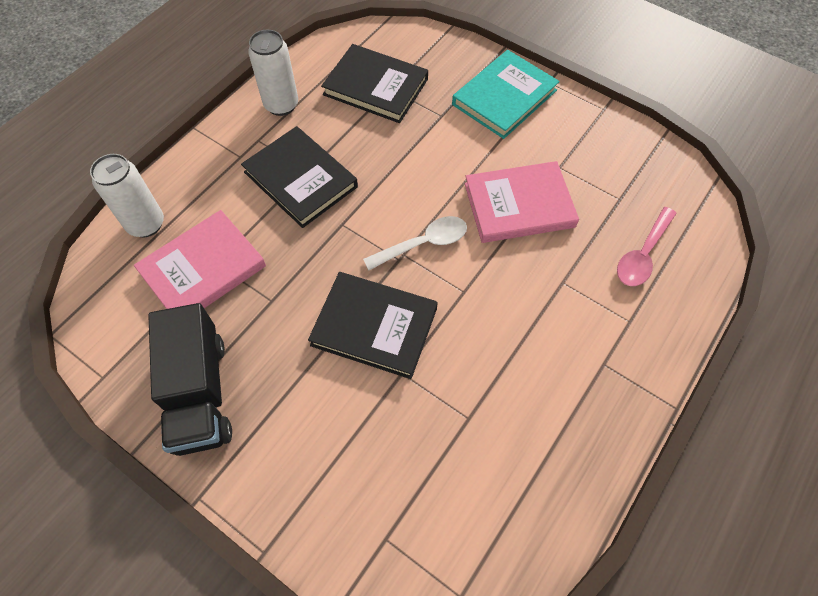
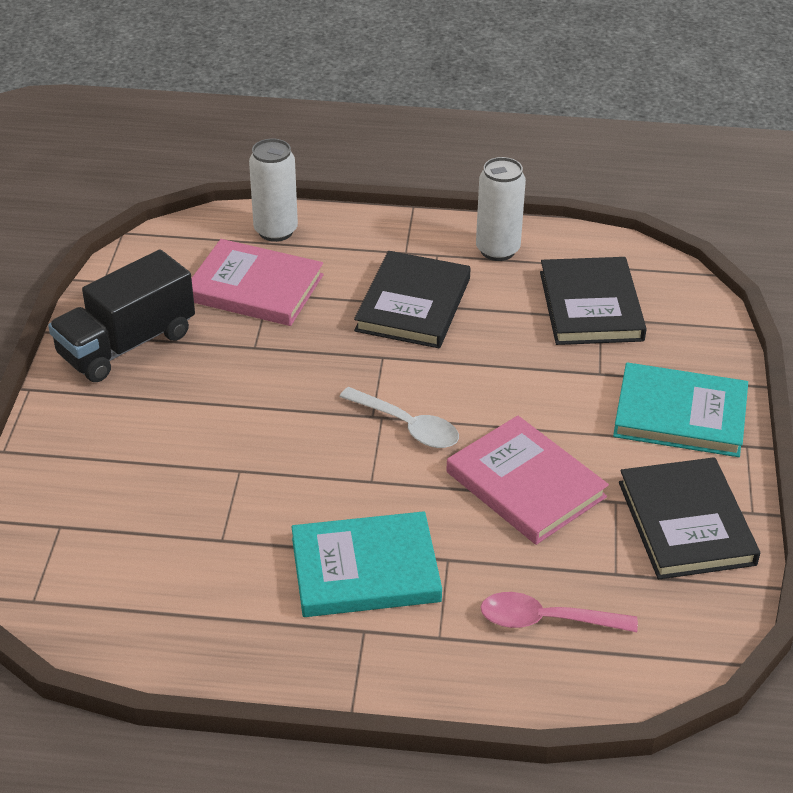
camera: 60 degrees right, 20 degrees down
(374, 326) = (278, 429): black book -> black book (686, 523)
(548, 336) = (365, 570): none -> turquoise book

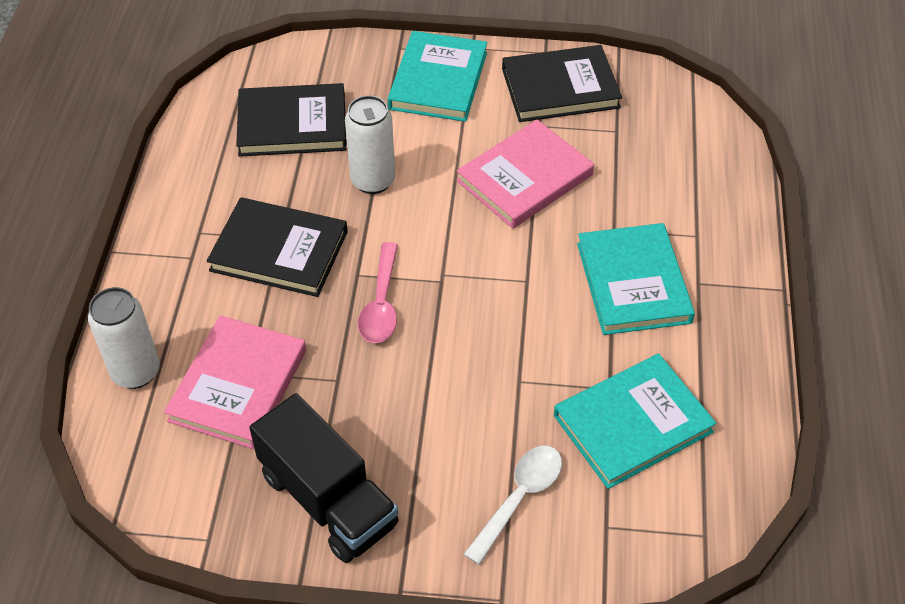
camera: 90 degrees left, 10 degrees up
(174, 554) = (632, 423): none -> turquoise book
(407, 426) = (455, 255): white spoon -> white spoon (519, 498)
(497, 250) = (198, 185): white can -> white can (373, 181)
(546, 620) = (670, 172): pink spoon -> pink spoon (381, 303)

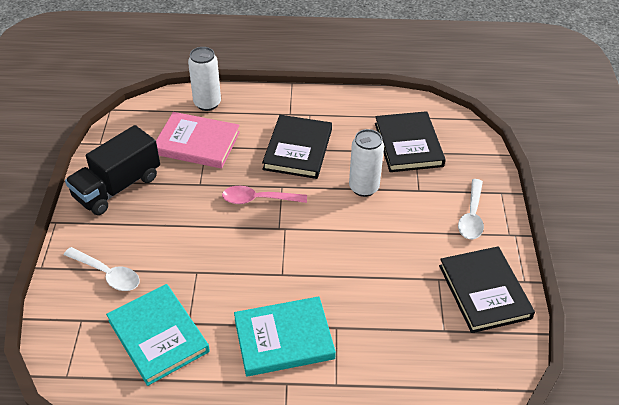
camera: 85 degrees right, 5 degrees down
(438, 80) = (471, 216): turquoise book -> white spoon
(525, 178) = (380, 271): pink book -> none

